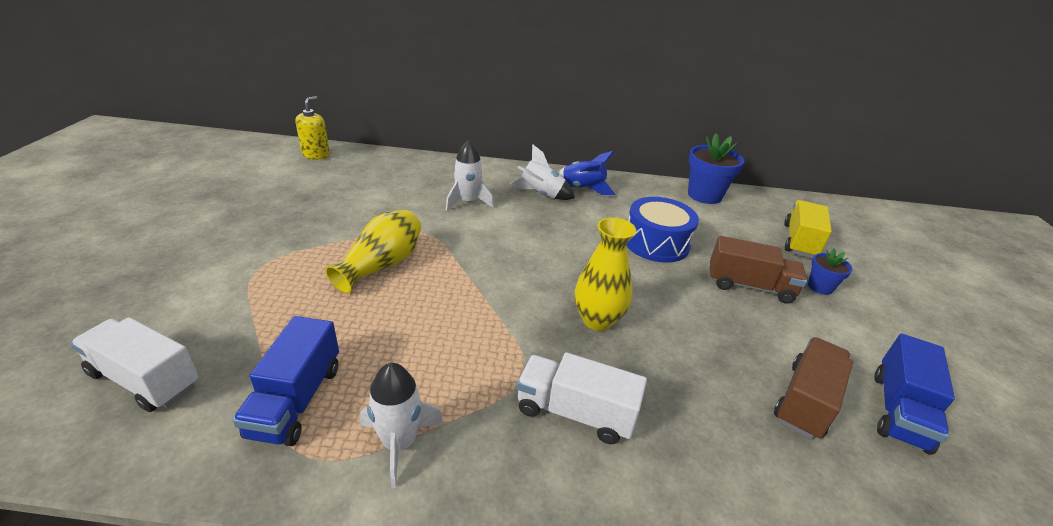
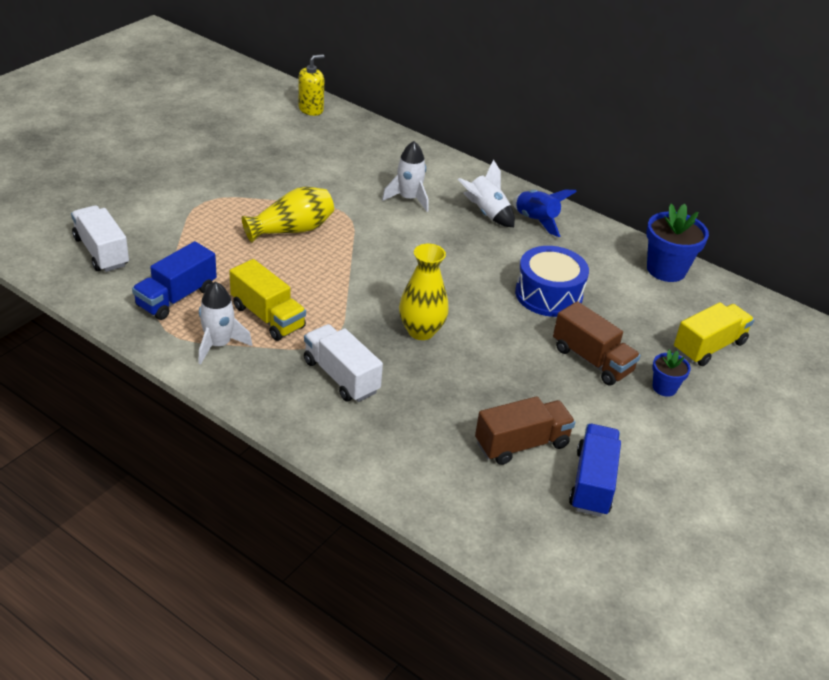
camera: 30 degrees right, 5 degrees up
(432, 374) = (268, 317): none -> yellow truck
(899, 411) = (592, 482): blue truck -> blue truck turned 135 degrees clockwise

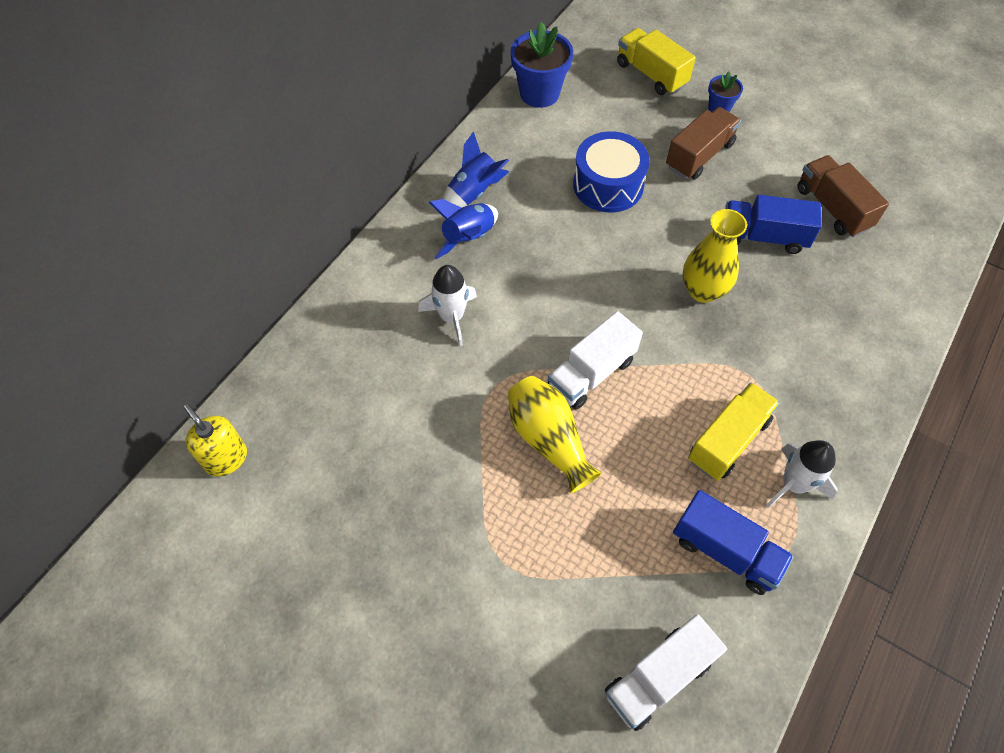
camera: 90 degrees left, 20 degrees up
(341, 376) = (799, 356): white truck -> white truck (591, 373)
(486, 213) = (468, 238): white rocket -> blue rocket
(592, 482) = (857, 162): blue truck -> blue truck (763, 237)

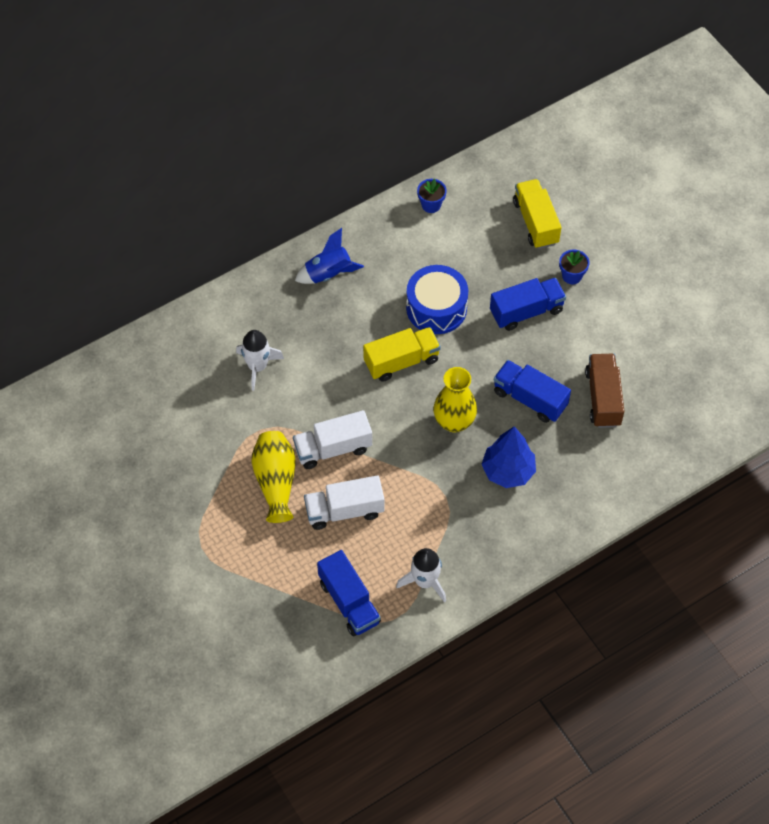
camera: 25 degrees right, 0 degrees up
(226, 458) = (57, 404): yellow soap dispenser -> none
(468, 238) = (303, 310): blue rocket -> none
(539, 93) = (431, 205): blue flower pot -> blue flower pot, size x0.54
(658, 677) = (258, 654): white truck -> white truck (344, 511)
(699, 155) = (526, 311): brown truck -> blue truck
(728, 440) = (399, 534): yellow truck -> yellow truck (401, 361)
(794, 319) = (508, 471): none -> blue tree

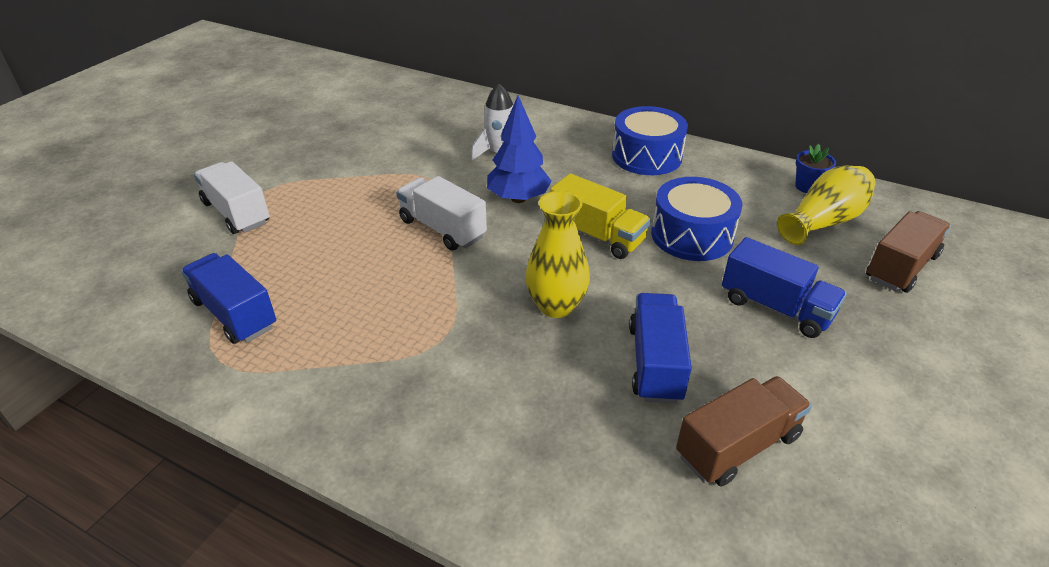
camera: 60 degrees right, 20 degrees down
(276, 481) = (373, 207): yellow vase -> yellow vase (823, 221)
(328, 274) = (646, 156): blue rocket -> blue drum
(344, 511) = (365, 265): white truck -> white truck (236, 213)
(349, 602) = (234, 314): blue truck -> blue truck turned 105 degrees clockwise
(424, 581) = (295, 370): white rocket -> none
(508, 471) = (524, 386): blue tree -> blue tree (518, 198)
(535, 222) = (901, 267): yellow truck -> brown truck
(572, 276) = (878, 329): blue flower pot -> none

